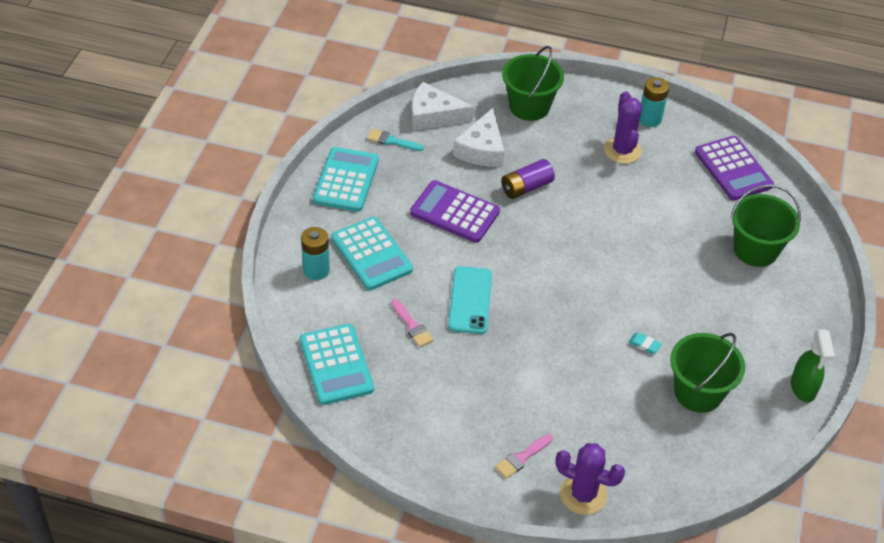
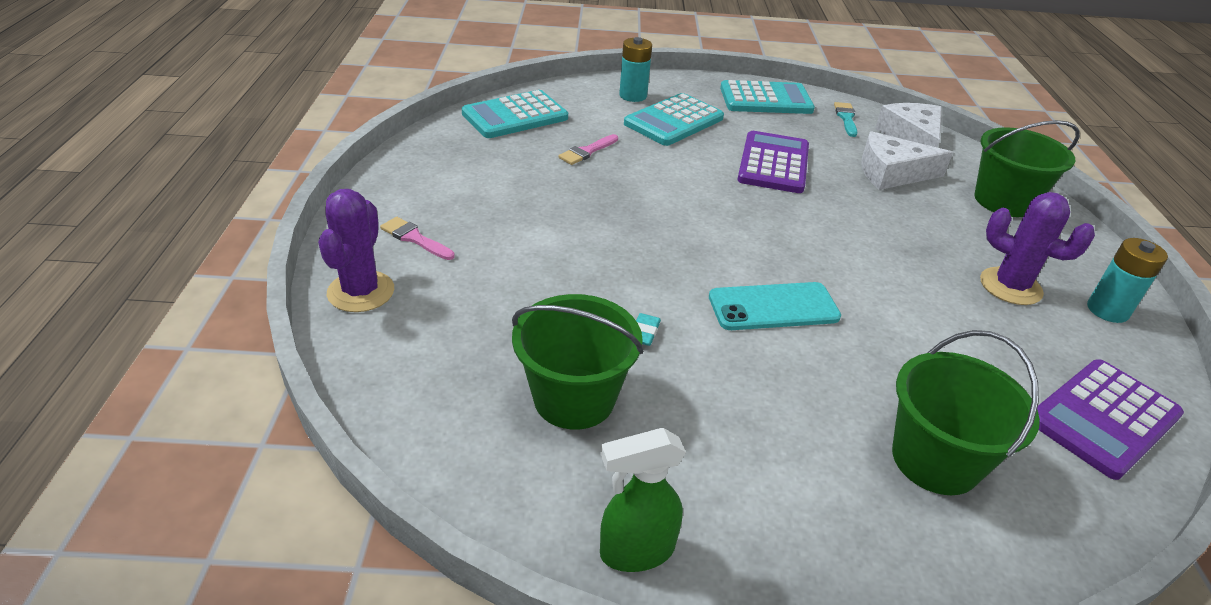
camera: 75 degrees right, 10 degrees down
(470, 300) = (644, 184): turquoise phone -> turquoise phone (773, 307)
(526, 187) = (859, 209): purple battery -> none
(622, 150) = (1010, 286): purple cactus -> purple cactus turned 60 degrees clockwise

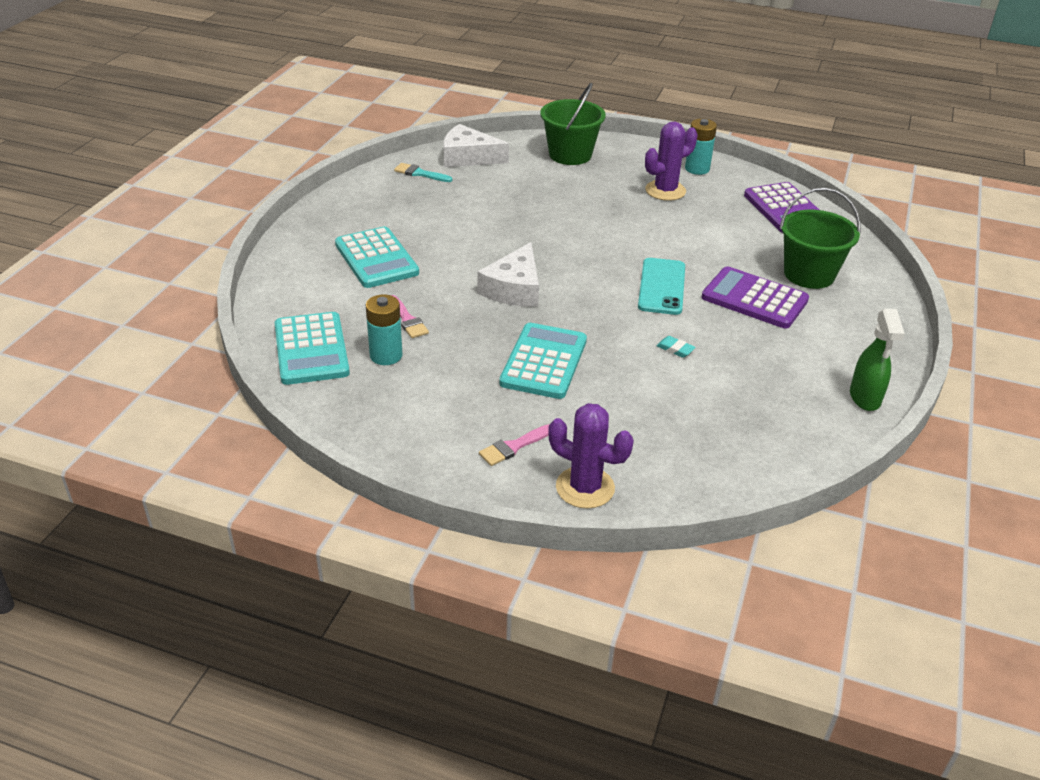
camera: 70 degrees left, 0 degrees up
(574, 398) = (736, 395): green bucket -> none
(633, 96) = (311, 269): turquoise battery -> turquoise battery (386, 355)
(765, 99) = (364, 200): turquoise calculator -> turquoise calculator (544, 362)
(773, 163) = (475, 230): purple calculator -> purple calculator (754, 299)
(892, 173) = (514, 183): white cheese -> white cheese (514, 288)

